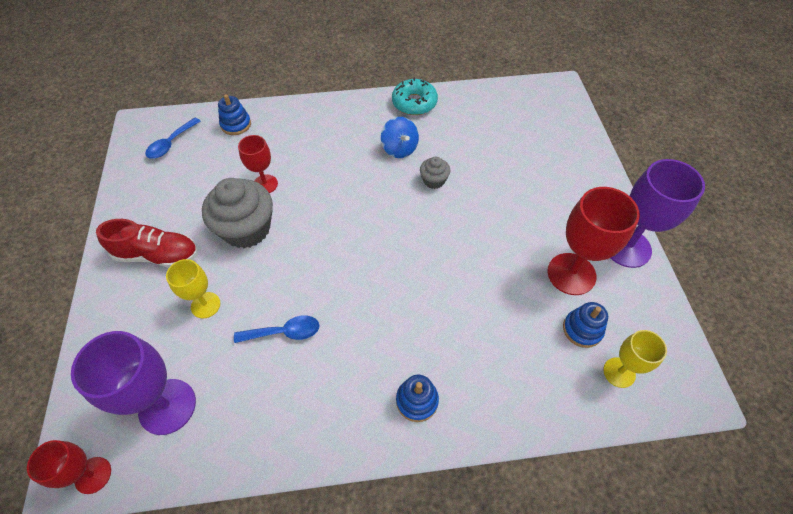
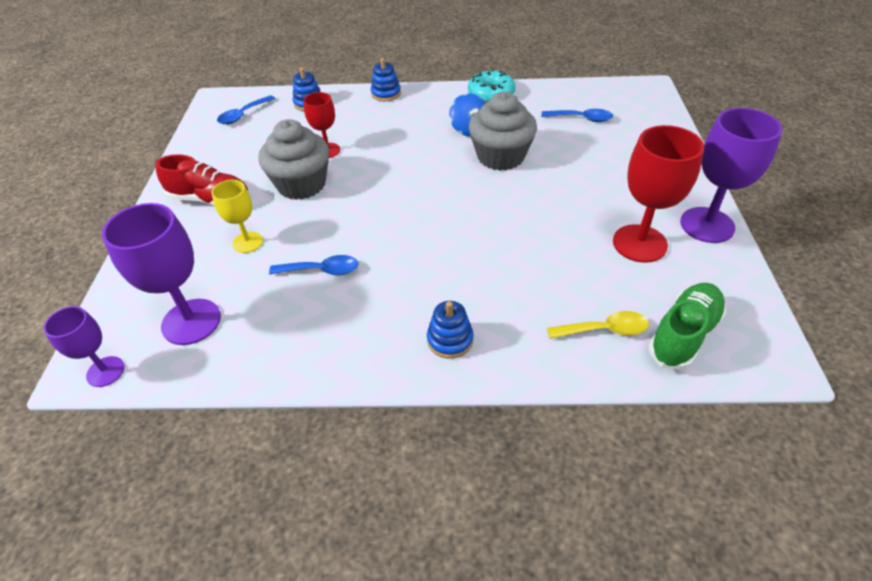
camera: 10 degrees right, 10 degrees down
(93, 475) = (105, 371): red goblet -> purple goblet
(434, 180) = (500, 156): grey cupcake -> grey cupcake, size x2.06
(502, 129) = (581, 119): none -> blue spoon
(551, 374) = (604, 330): none -> yellow spoon
(582, 329) = (645, 293): blue stacking toy -> blue stacking toy (386, 93)
(619, 372) = (683, 335): yellow goblet -> green shoe

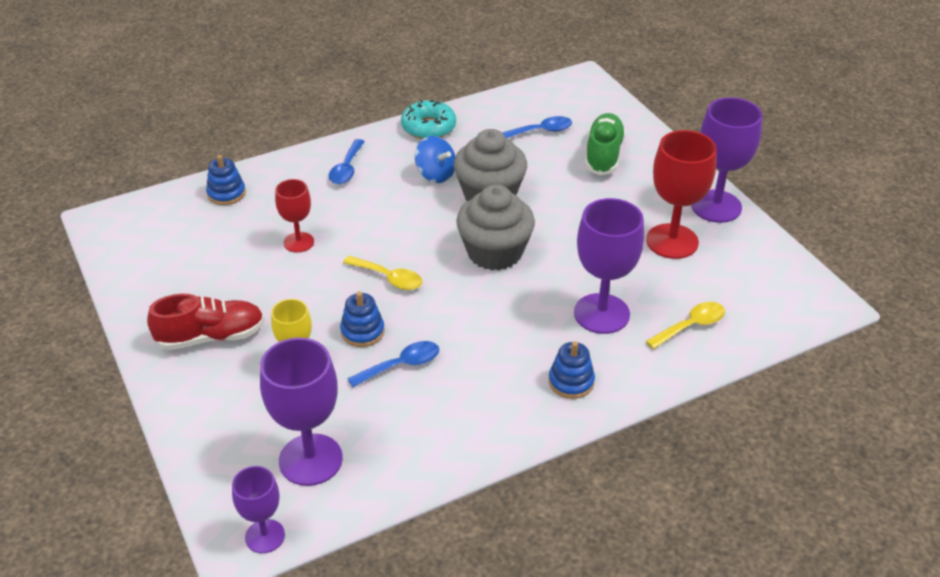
camera: 30 degrees left, 5 degrees down
(243, 115) = (156, 230): blue spoon -> blue spoon (346, 168)
(301, 184) = (302, 288): grey cupcake -> grey cupcake (494, 252)
(369, 197) = (388, 278): none -> yellow spoon
(386, 93) = (310, 157): blue stacking toy -> blue stacking toy (362, 332)
(524, 287) = (601, 314): none -> purple goblet
(683, 335) = (752, 307): green shoe -> green shoe (603, 155)

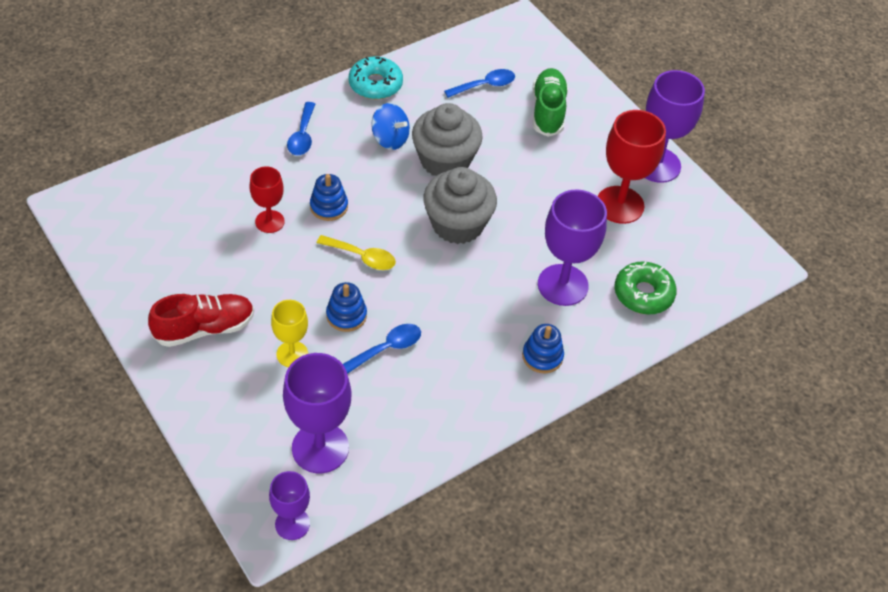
camera: 10 degrees left, 10 degrees up
(226, 193) = (188, 169): blue stacking toy -> blue stacking toy (329, 206)
(691, 326) = (643, 294): yellow spoon -> green donut

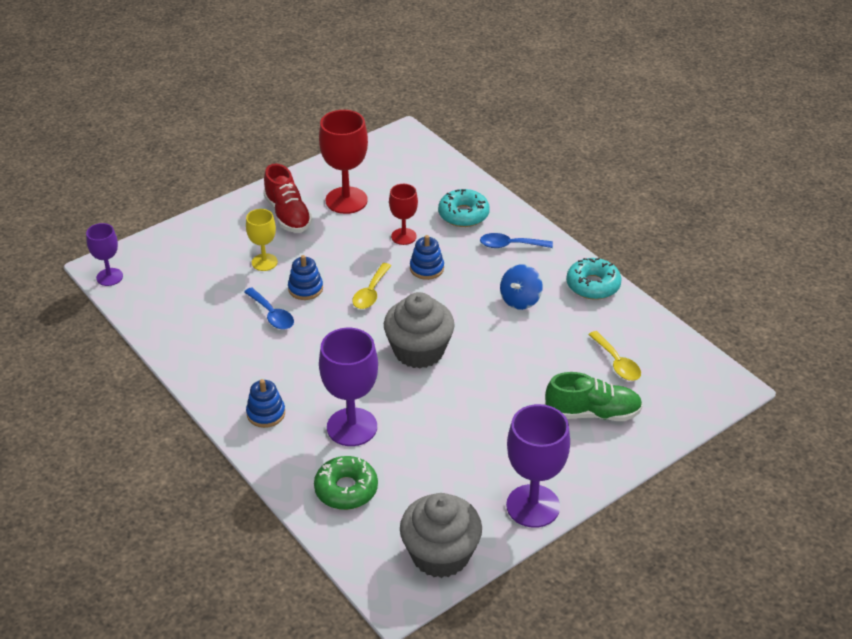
camera: 90 degrees right, 10 degrees down
(241, 167) = (463, 214): none -> turquoise donut
(320, 448) = (175, 285): purple goblet -> none
(445, 160) = (500, 338): grey cupcake -> grey cupcake (440, 554)
(485, 86) = (616, 363): blue spoon -> yellow spoon
(620, 205) = (466, 472): red goblet -> red goblet (346, 200)

